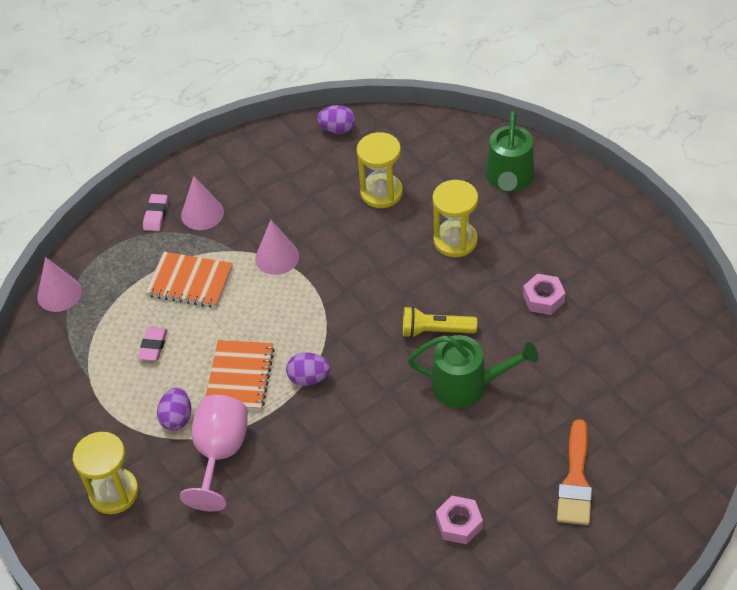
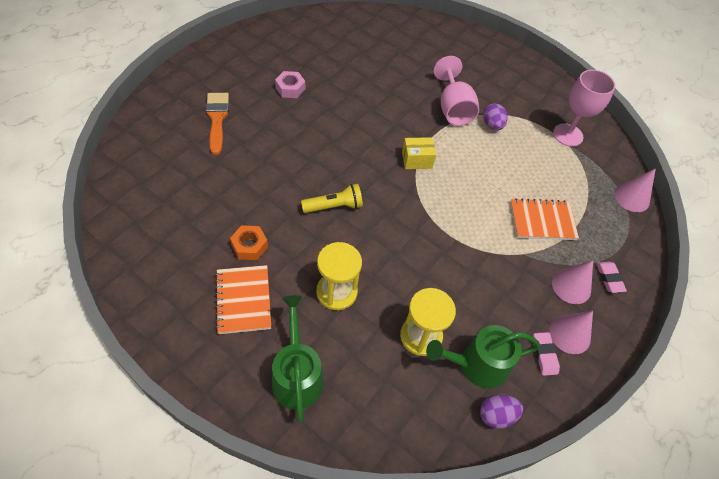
camera: 155 degrees right, 5 degrees up
(78, 389) = (567, 135): none -> pink goblet
(114, 492) = (504, 82): yellow hourglass -> none
(153, 346) = (537, 168): pink eraser -> pink eraser (544, 355)
(240, 377) = (465, 155): orange notebook -> orange notebook (243, 300)
(277, 257) = (485, 252): pink cone -> pink cone (570, 334)
(309, 378) = (417, 160): purple egg -> yellow box
(467, 385) = (300, 169): green watering can -> green watering can (477, 365)
(543, 298) = (249, 246): pink nut -> orange nut

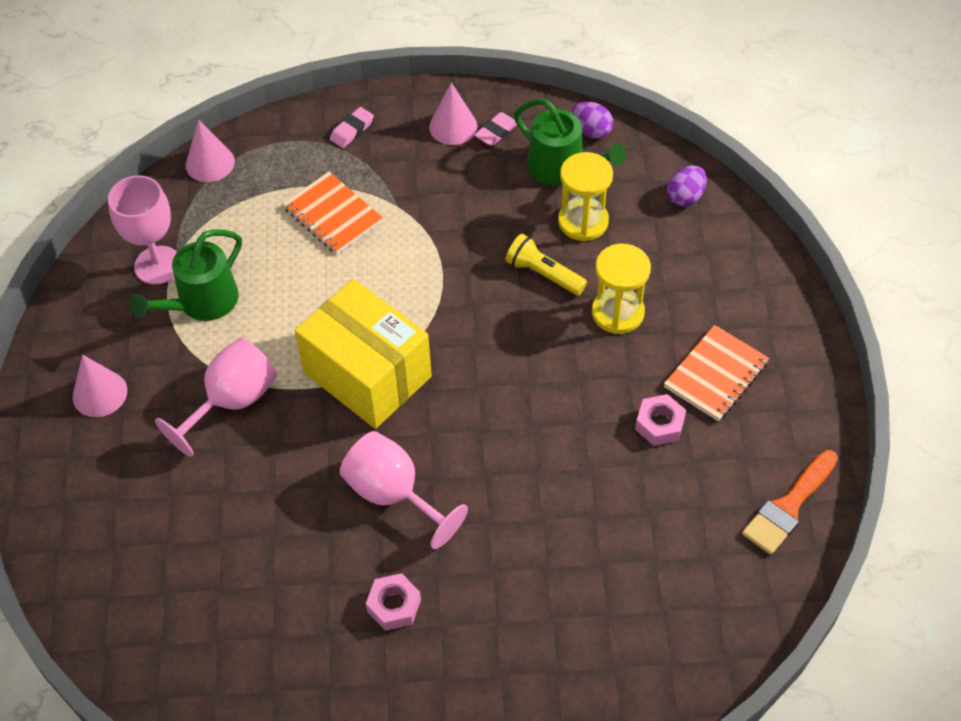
camera: 125 degrees left, 0 degrees up
(217, 119) = (541, 633): orange brush -> orange brush (788, 507)
(249, 246) = (659, 424): orange nut -> pink nut
(297, 375) = (725, 276): green watering can -> green watering can (201, 303)
(334, 206) = (524, 396): yellow flashlight -> yellow flashlight (543, 274)
(341, 123) = (393, 494): none -> pink goblet
(417, 160) = (367, 374): yellow box -> yellow box, size x2.32
(492, 125) = (220, 344): purple egg -> purple egg (685, 197)
(571, 286) = (395, 151): pink cone -> pink cone (100, 393)

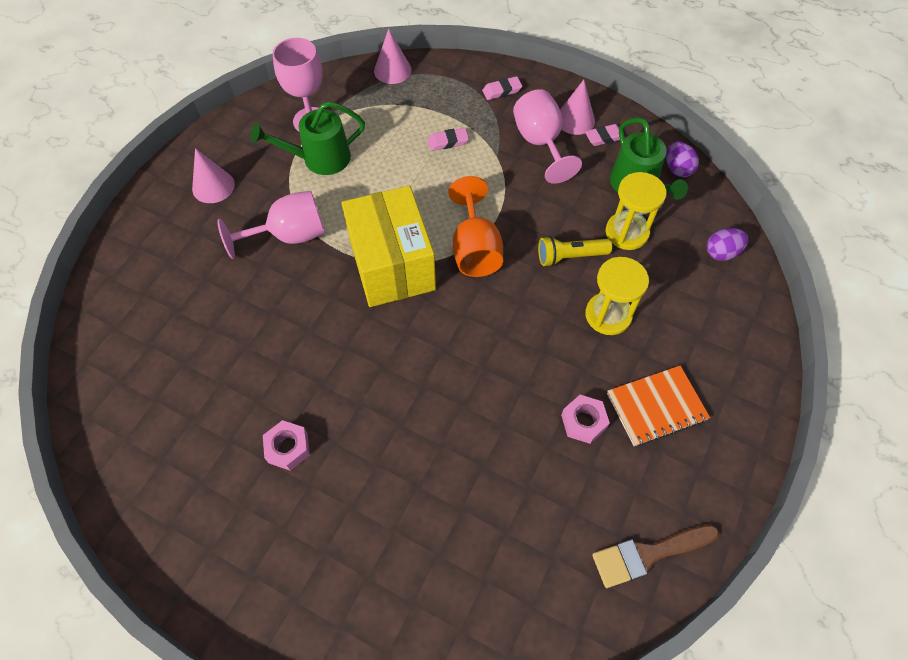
camera: 30 degrees right, 5 degrees up
(332, 215) = (448, 142): orange notebook -> pink eraser
(393, 494) = (347, 362): pink goblet -> pink goblet (540, 143)
(443, 315) = (475, 249): none -> orange goblet
(543, 274) = (570, 257): yellow flashlight -> yellow flashlight turned 75 degrees counterclockwise
(788, 507) = (648, 554): orange brush -> brown brush

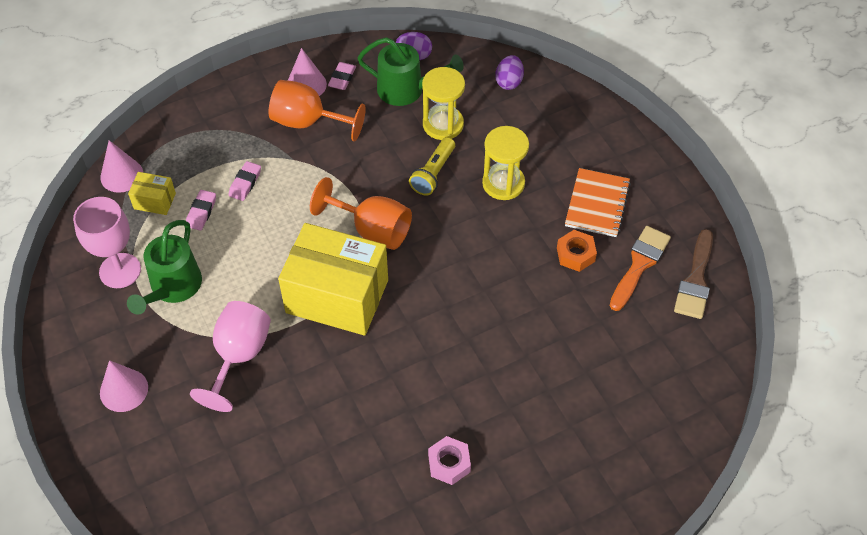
camera: 55 degrees left, 5 degrees down
(386, 101) = (154, 201): none -> yellow box
(502, 91) = (227, 112): pink eraser -> pink eraser (201, 212)
(540, 143) = (308, 122): pink goblet -> orange goblet
(583, 422) = (575, 254): pink nut -> orange nut
(621, 487) = (639, 264): none -> orange brush

